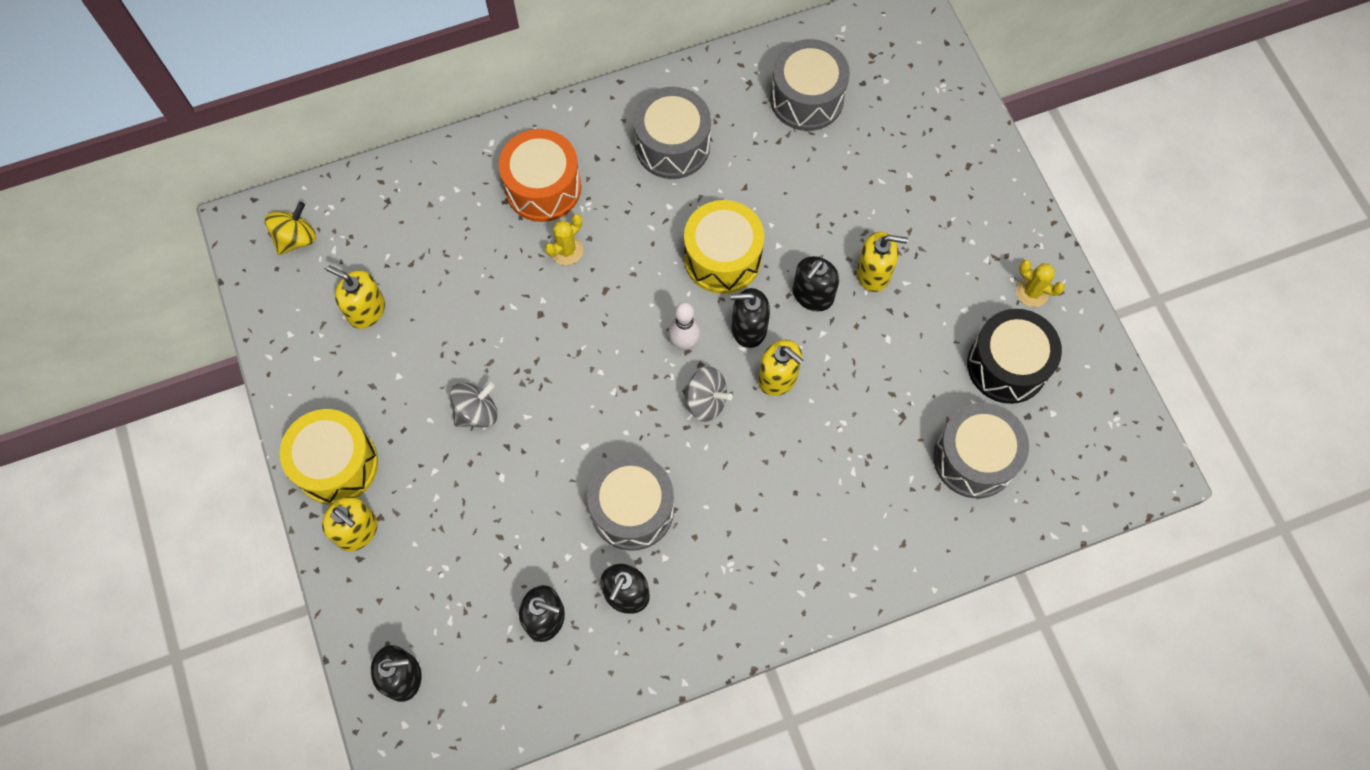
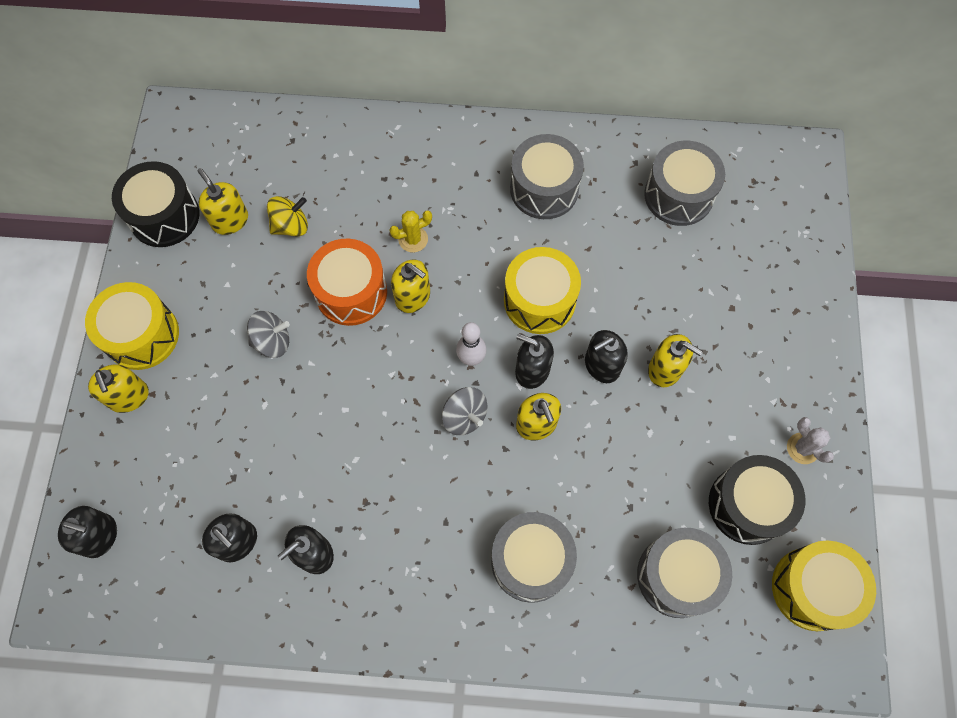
camera: 25 degrees right, 0 degrees up
(293, 334) = (164, 216): none -> black drum
(296, 238) = (207, 141): yellow spinning top -> yellow spinning top (291, 226)
(543, 187) = (420, 180): orange drum -> orange drum (351, 292)
(596, 307) = (413, 297): none -> yellow soap dispenser
(632, 509) = (356, 482): grey drum -> grey drum (531, 561)
(1032, 292) = (802, 448): yellow cactus -> white cactus
(1097, 415) = (812, 588): none -> yellow drum

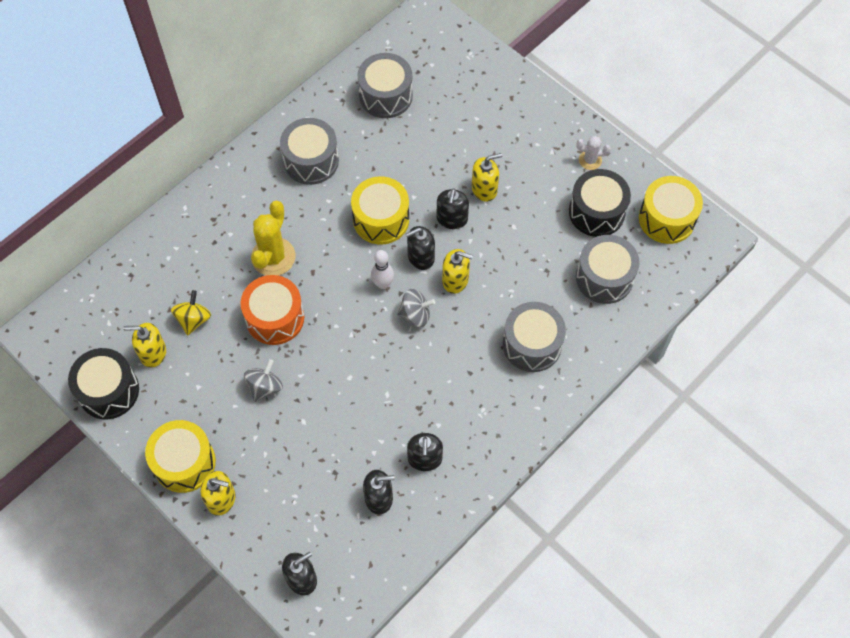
camera: 50 degrees left, 5 degrees down
(413, 239) = (273, 257): yellow cactus -> yellow cactus, size x1.83
(413, 297) = (312, 285): yellow soap dispenser -> none

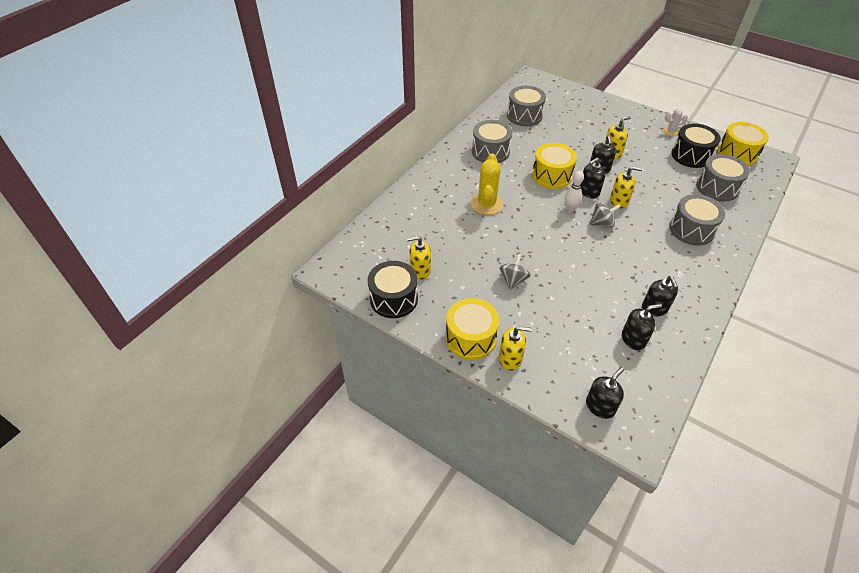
camera: 10 degrees left, 15 degrees down
(193, 319) = (443, 246): yellow spinning top -> none
(275, 318) = (502, 238): orange drum -> none

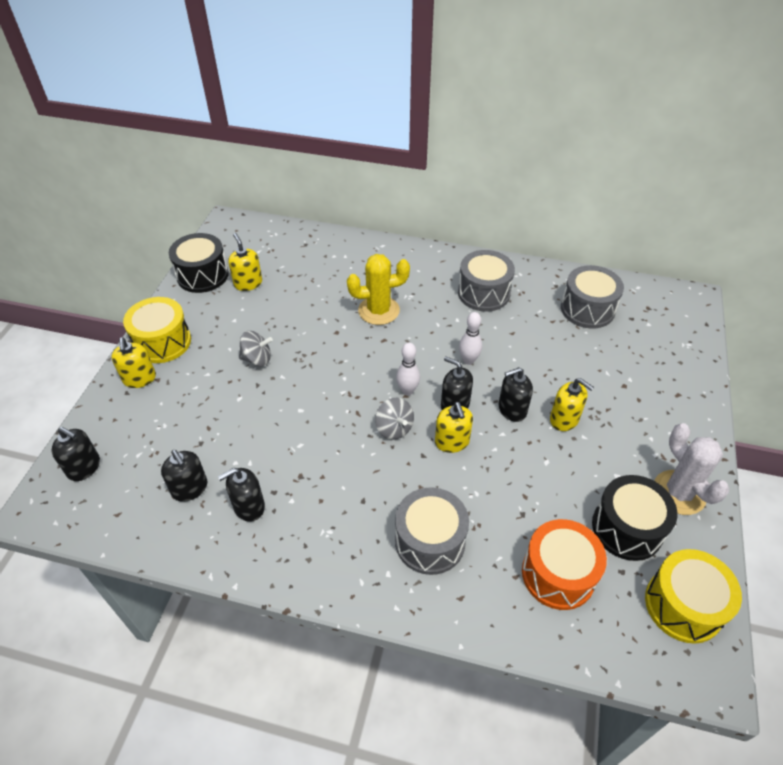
camera: 70 degrees right, 0 degrees up
(551, 175) = (468, 360): yellow drum -> white bowling pin
(671, 131) = (679, 492): white cactus -> white cactus, size x1.83
(717, 187) = (558, 574): grey drum -> orange drum

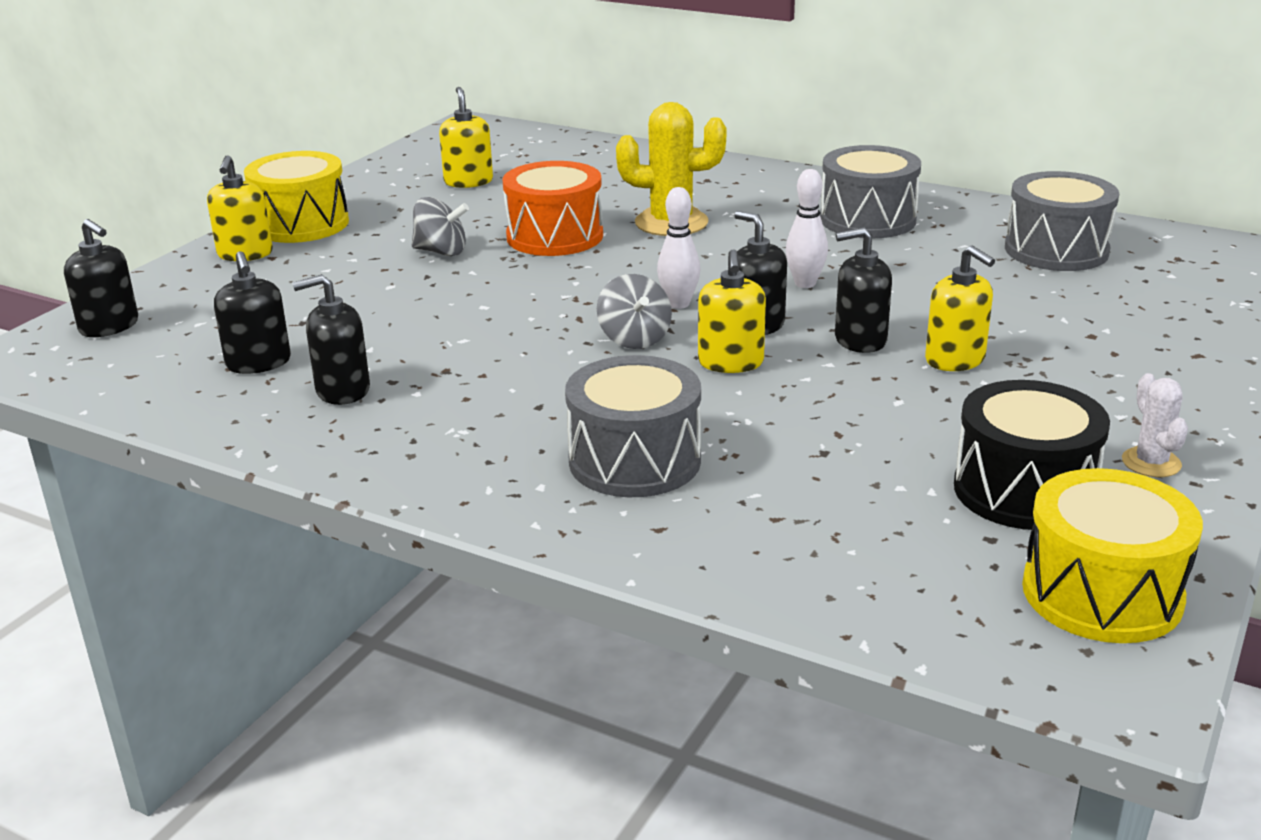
camera: 15 degrees right, 20 degrees down
(202, 275) = (401, 169): black drum -> none
(558, 574) = (860, 525): orange drum -> orange drum (554, 236)
(679, 492) = (1151, 463): white cactus -> white cactus, size x0.55

